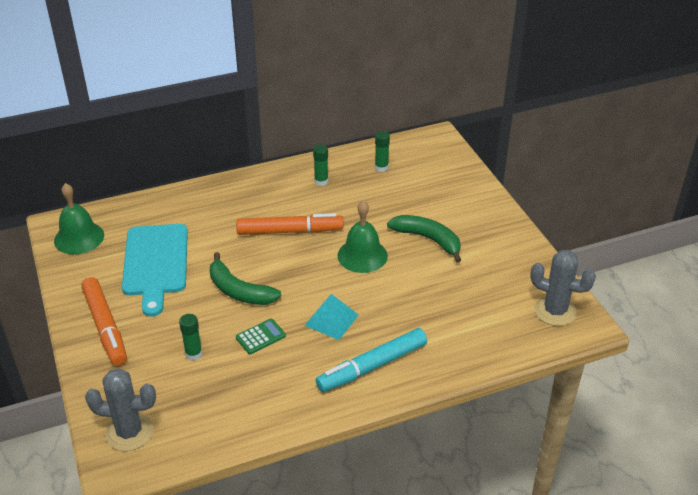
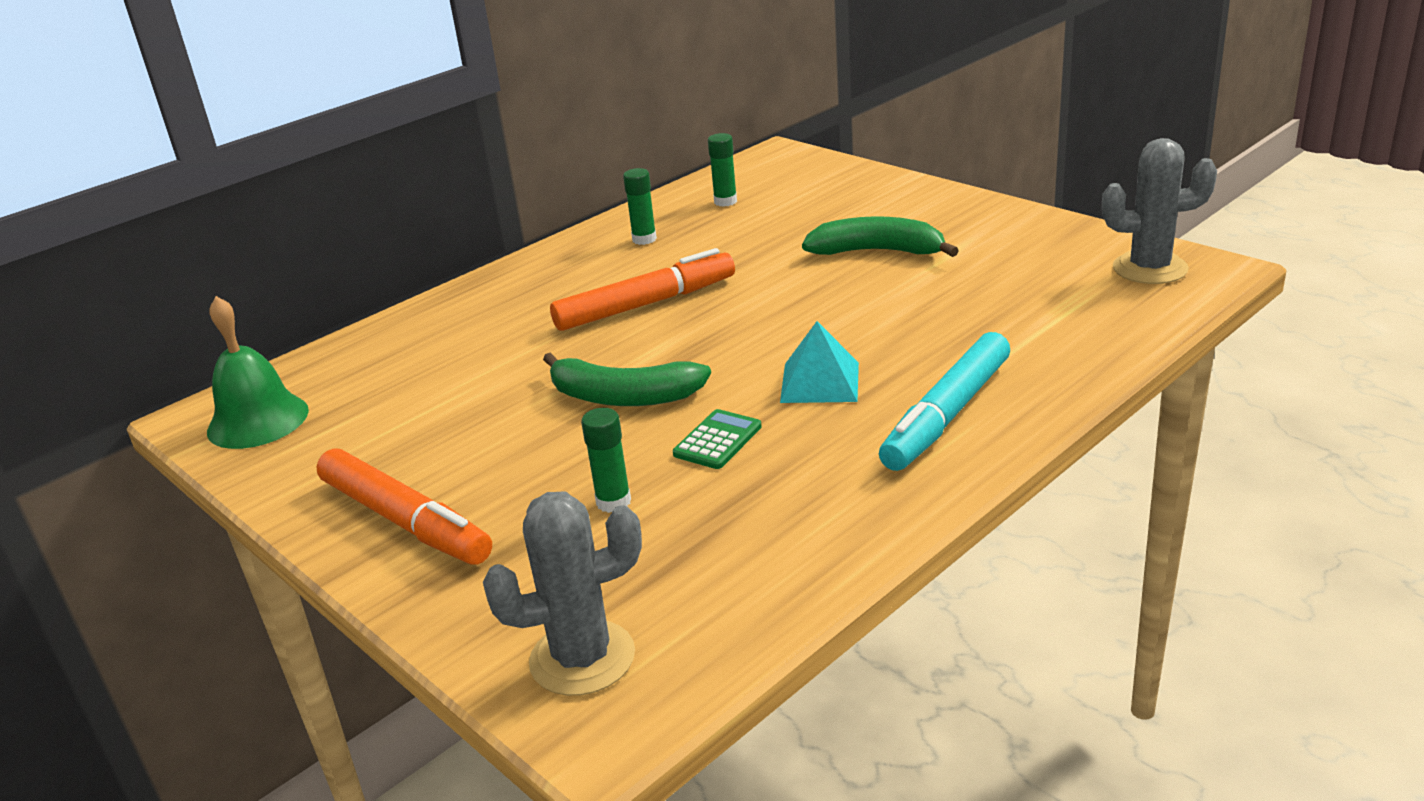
camera: 20 degrees left, 10 degrees down
(155, 263) = (437, 409): turquoise cutting board -> none
(362, 255) = (793, 296): green bell -> none

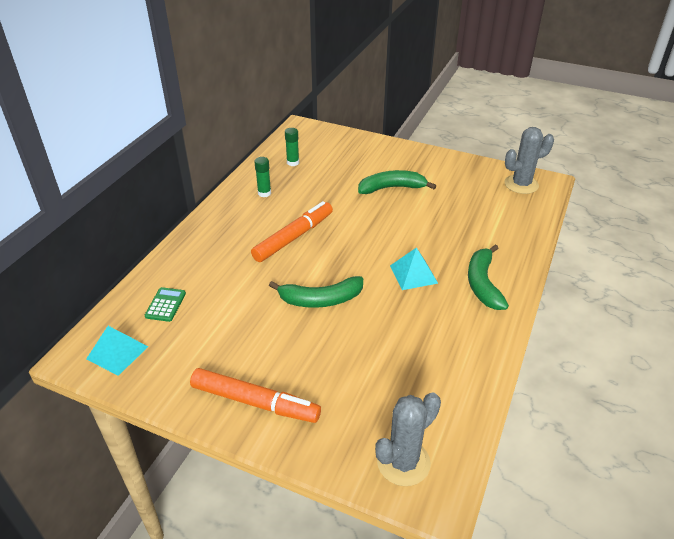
camera: 25 degrees left, 10 degrees up
(258, 420) = (117, 352): green bell -> turquoise pyramid
(613, 502) = (358, 366): green glue stick -> none
(718, 440) = (386, 318): green calculator -> green calculator (165, 305)
(946, 414) = (483, 284): turquoise marker -> green banana

